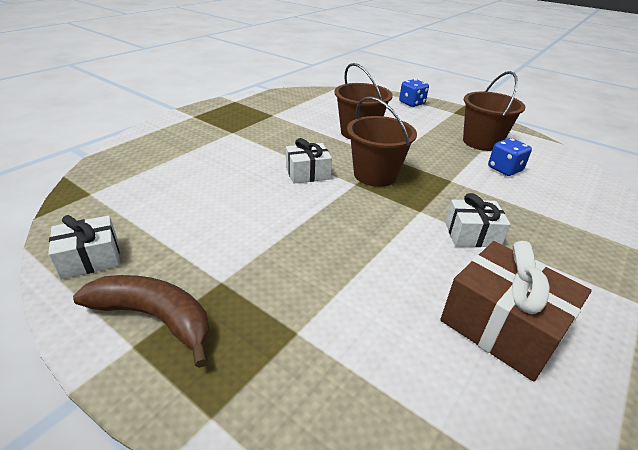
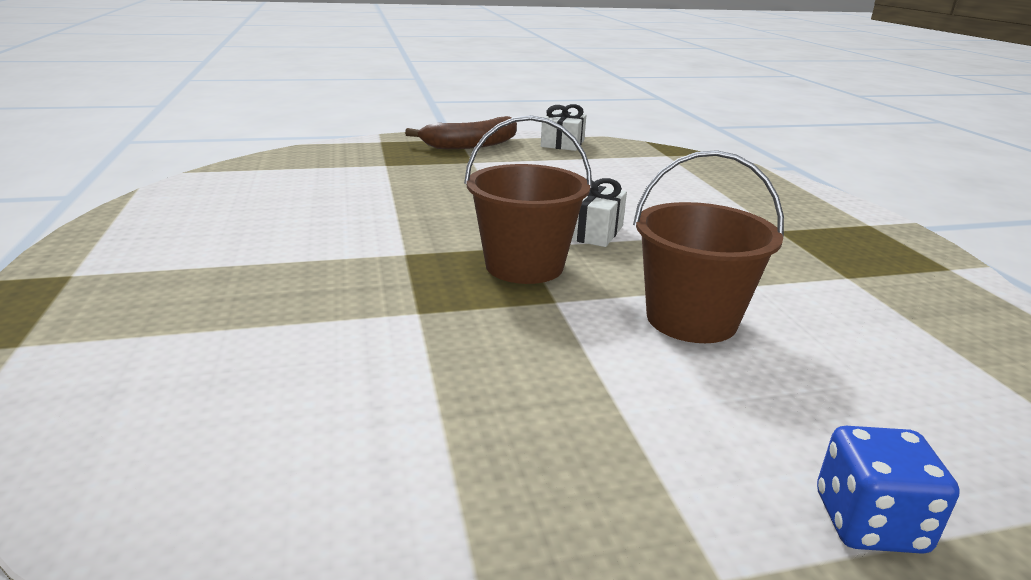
camera: 130 degrees right, 10 degrees down
(472, 234) = (317, 257): white gift -> none
(481, 142) = (472, 458): brown bucket -> none
(502, 326) = (238, 210): brown gift -> none
(504, 169) = (347, 392): blue dice -> none

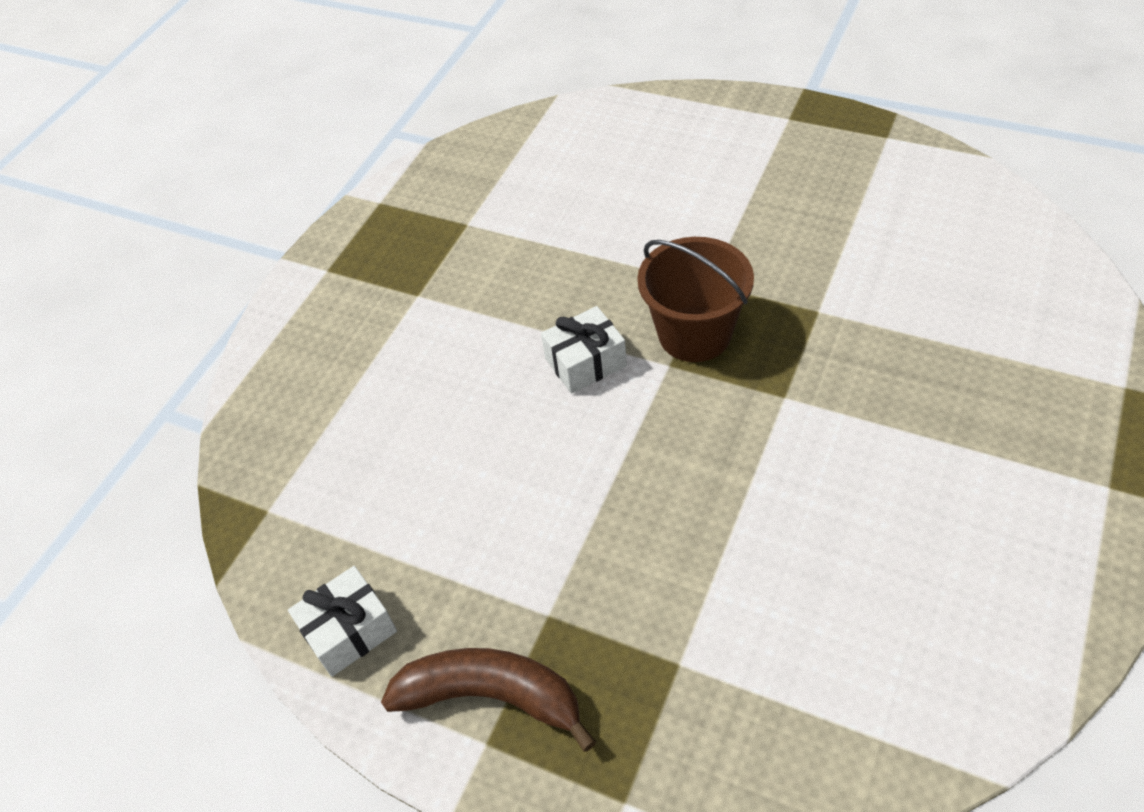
camera: 135 degrees left, 25 degrees up
(691, 319) = (636, 230): brown bucket -> none
(869, 522) = (707, 111): blue dice -> none

